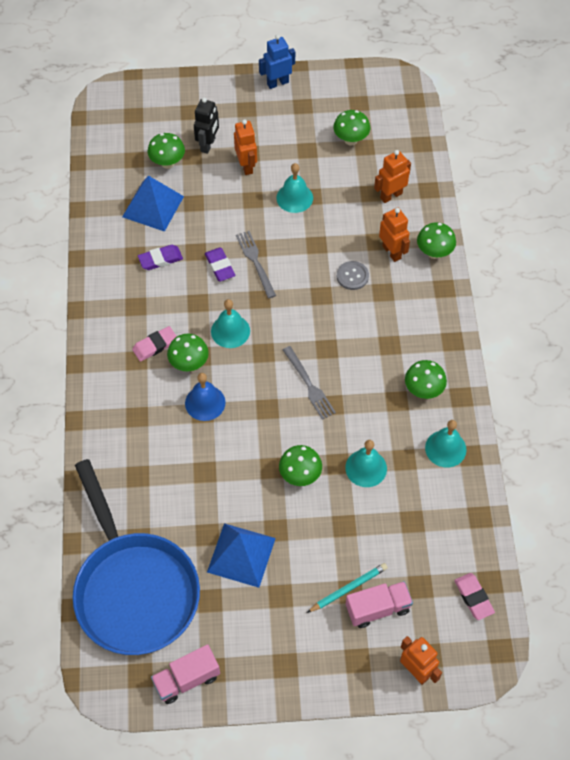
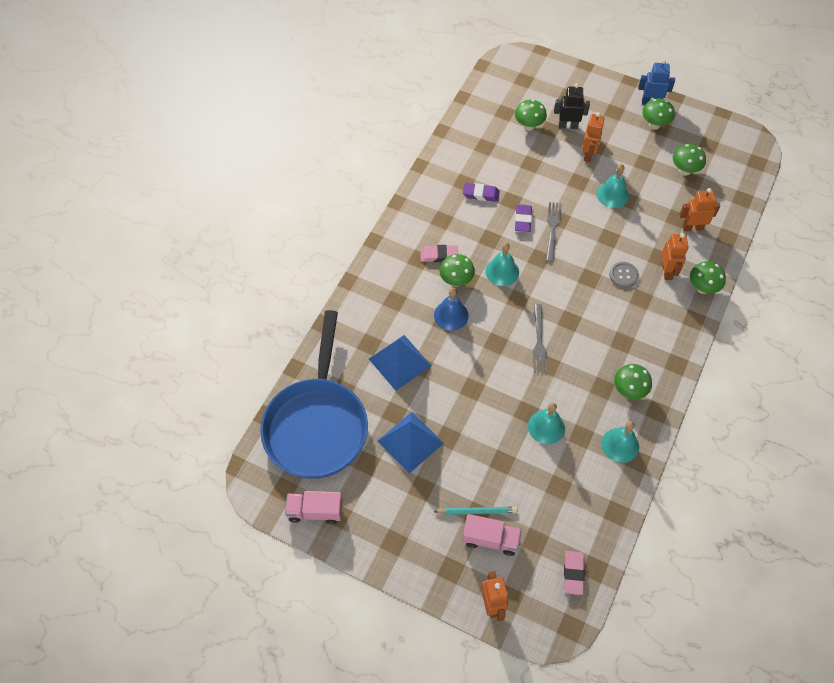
camera: 30 degrees right, 0 degrees up
(153, 206) = (498, 153): blue pyramid -> blue pyramid (400, 362)
(208, 145) = (568, 126): black robot -> black robot turned 135 degrees counterclockwise
(300, 475) = (491, 406): green mushroom -> green mushroom (654, 125)

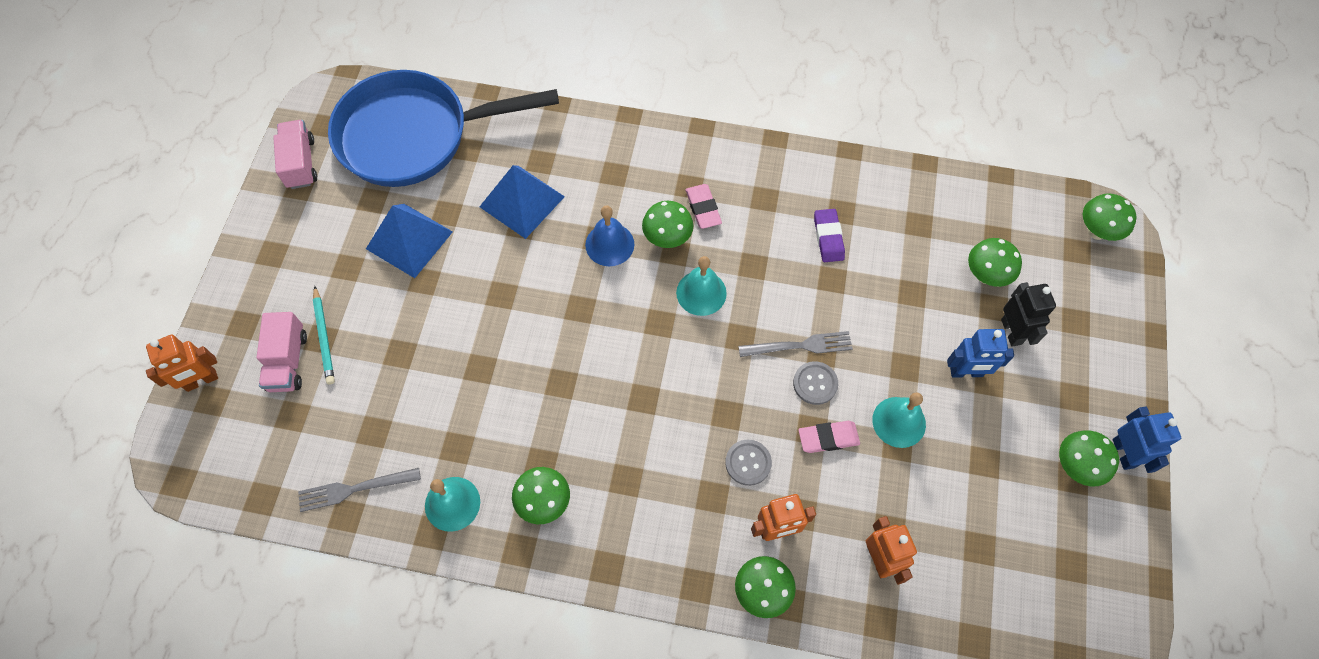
camera: 75 degrees right, 5 degrees up
(523, 220) = (802, 302): purple eraser -> none
(539, 341) = (596, 364): grey fork -> grey fork (354, 489)
(546, 427) = (462, 398): turquoise bell -> none
(573, 573) = (252, 472): pink eraser -> pink eraser (828, 438)
(579, 228) = (815, 383): none -> grey button
(588, 154) = (966, 372): orange robot -> blue robot
(684, 170) = (996, 531): green mushroom -> green mushroom (1097, 231)

